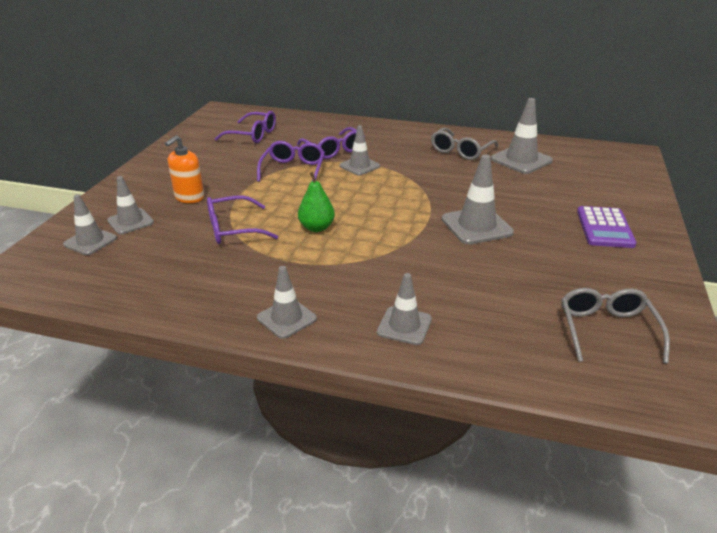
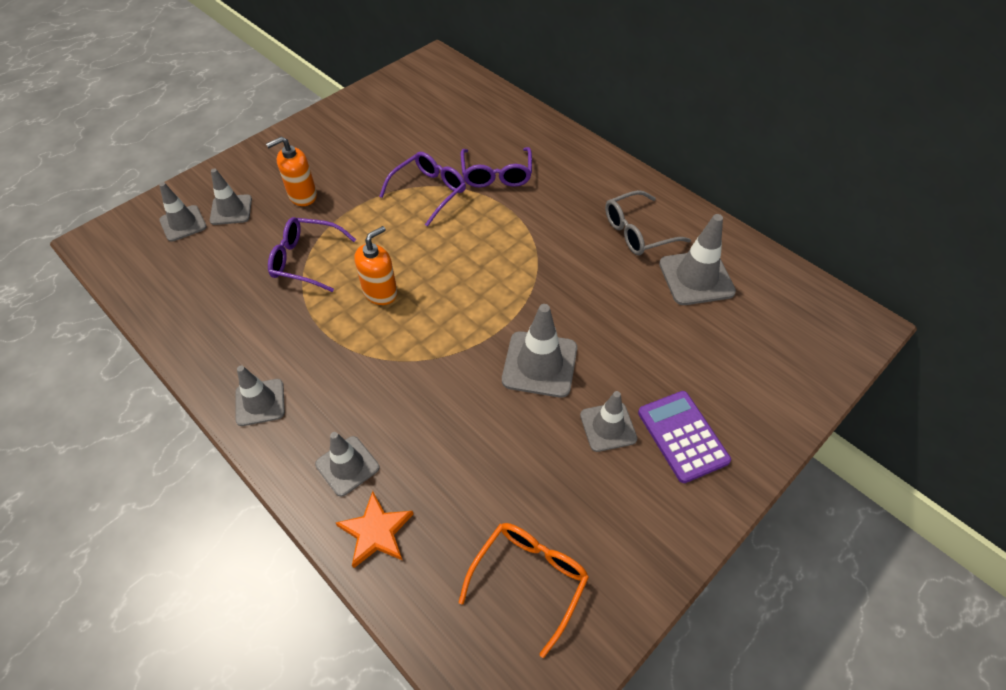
camera: 30 degrees right, 20 degrees up
(253, 135) = (434, 117): purple glasses -> none
(316, 228) = (380, 292): green pear -> orange soap dispenser
(359, 166) = (501, 213): grey traffic cone -> grey traffic cone (608, 427)
(472, 352) = (376, 532): none -> orange star
(605, 228) = (682, 436): purple calculator -> purple calculator turned 120 degrees clockwise
(606, 330) = (529, 579): grey glasses -> orange glasses

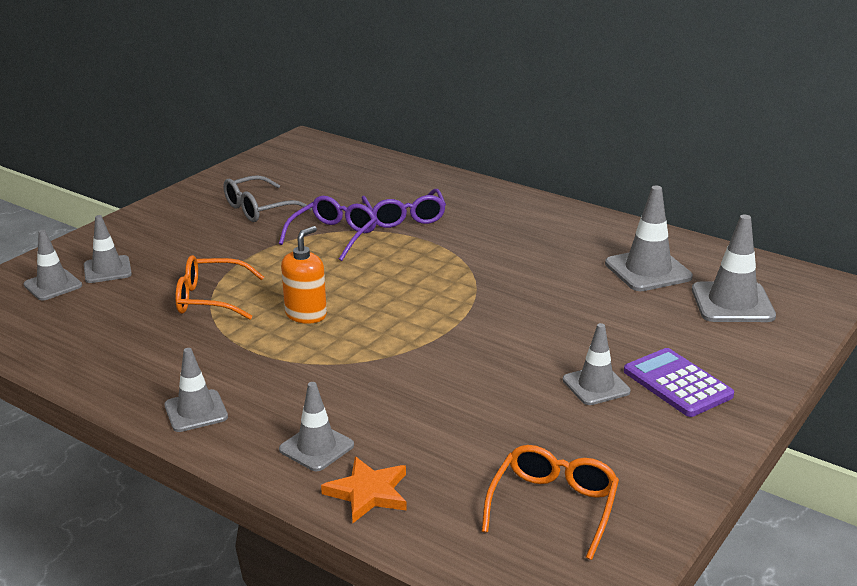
camera: 10 degrees left, 25 degrees down
(302, 196) = (188, 252): orange soap dispenser -> none
(305, 260) = (210, 299): purple glasses -> orange glasses
(539, 364) = (504, 349): grey traffic cone -> grey traffic cone (732, 303)
(637, 232) = (573, 244): grey glasses -> grey glasses (258, 209)

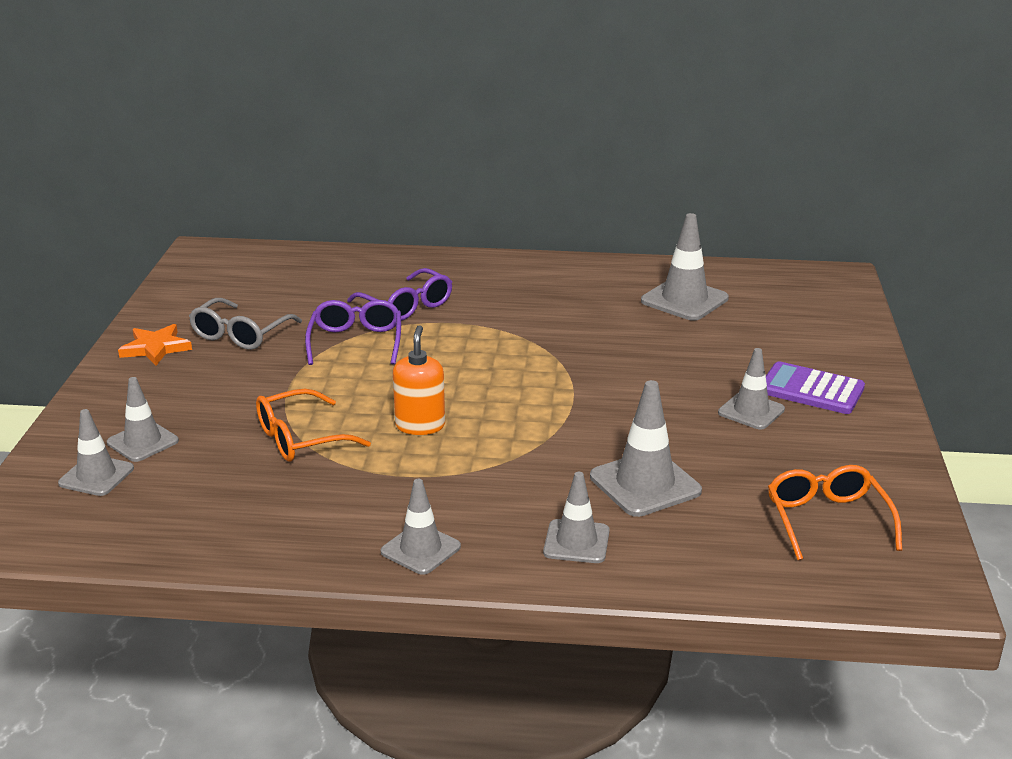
camera: 30 degrees left, 0 degrees up
(368, 493) = (668, 564): orange star -> orange star (155, 348)
(732, 303) = (781, 310): grey traffic cone -> grey traffic cone (645, 484)

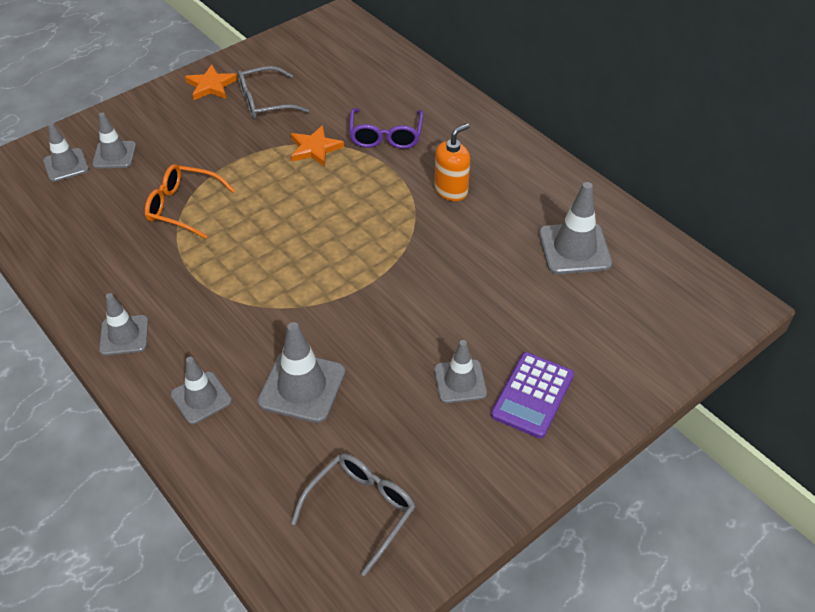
camera: 45 degrees right, 20 degrees up
(356, 342) = (315, 149): purple glasses -> orange star
(420, 425) = (253, 242): orange soap dispenser -> orange soap dispenser (451, 190)
(811, 390) = (532, 395): purple calculator -> purple calculator turned 135 degrees counterclockwise
(827, 520) = (361, 509): orange glasses -> grey glasses

